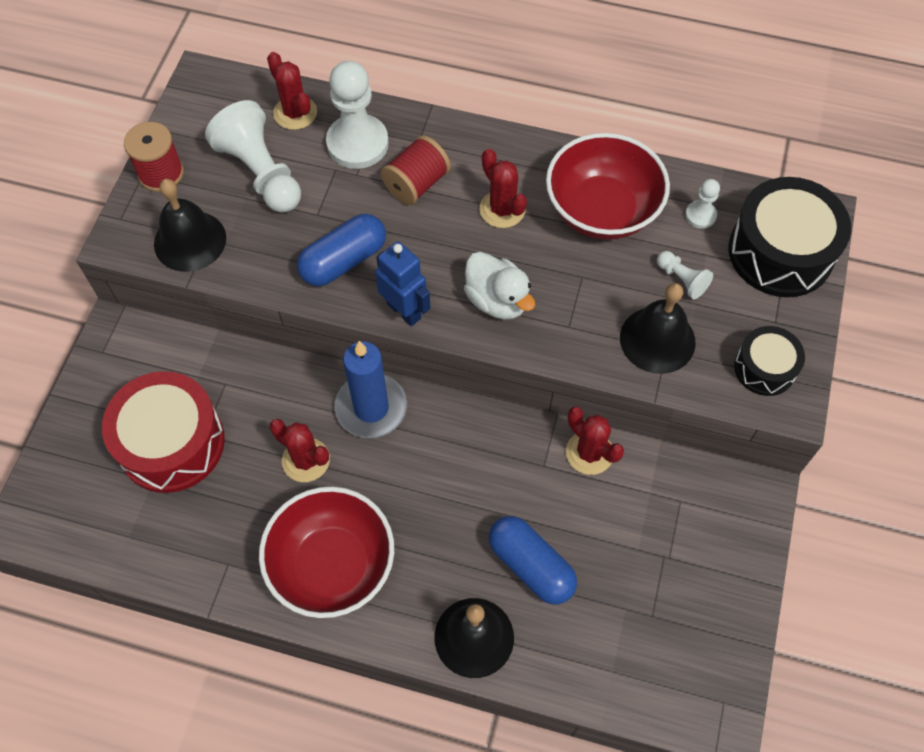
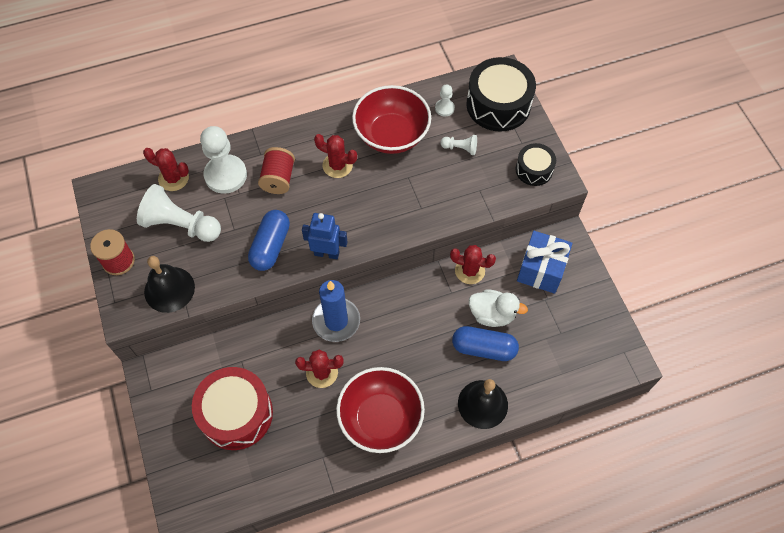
camera: 35 degrees left, 0 degrees up
(497, 300) = (373, 217): white duck -> white duck (492, 314)
(657, 339) = (471, 187): black bell -> none
(689, 513) = (541, 270): none -> blue gift

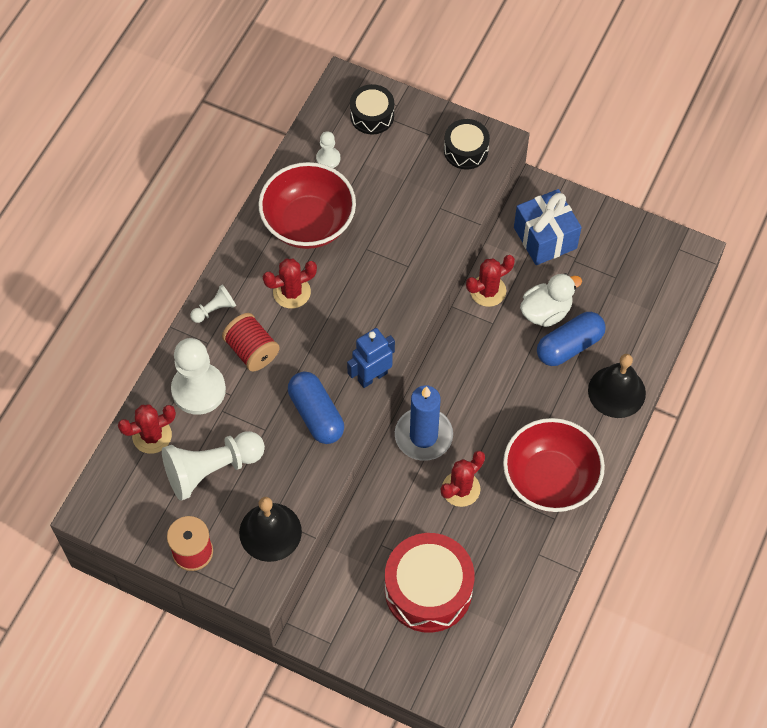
camera: 45 degrees left, 0 degrees up
(460, 148) = (382, 184): white pawn -> white pawn (214, 309)
(498, 105) = (372, 116): black drum -> black drum, size x0.56

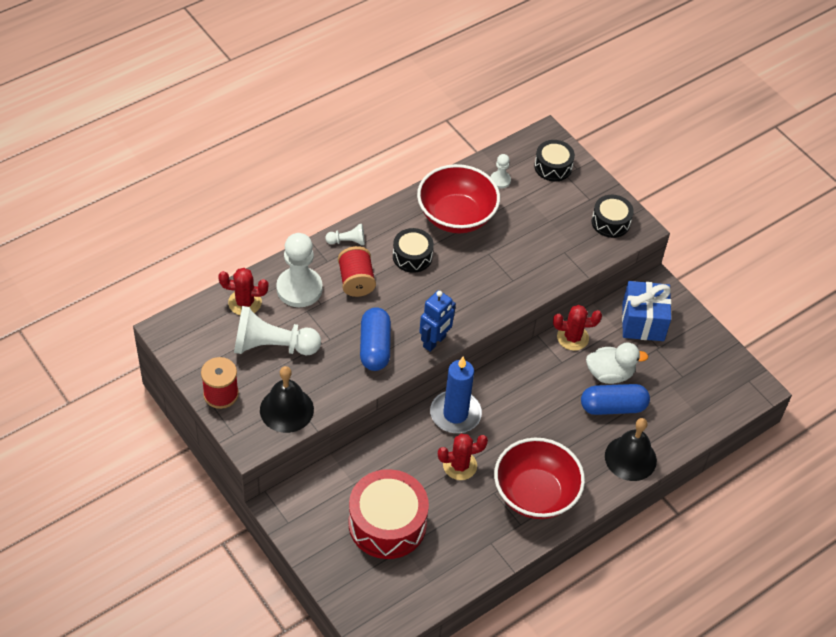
camera: 25 degrees right, 10 degrees down
(291, 292) = (412, 256): red cactus -> black drum
(372, 376) = (434, 342): blue robot -> blue robot turned 135 degrees clockwise

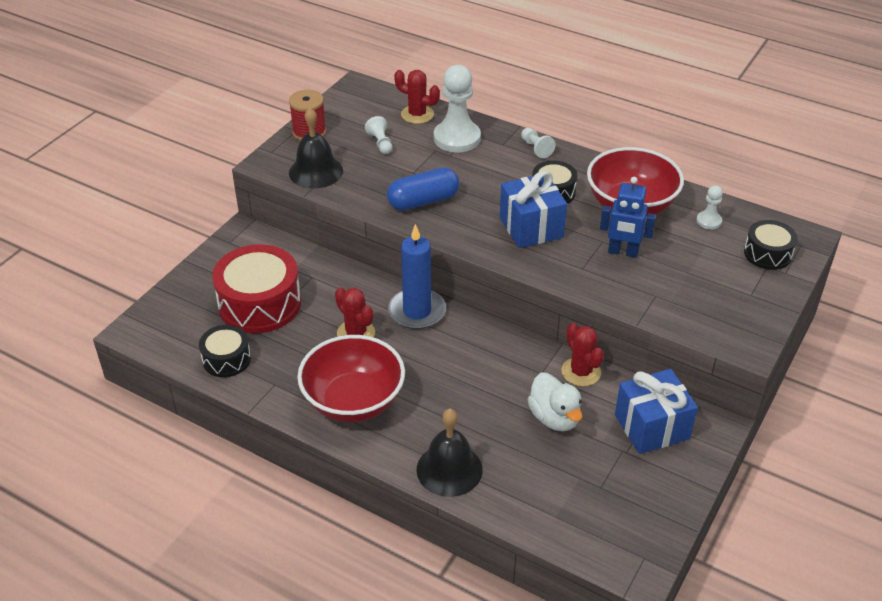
camera: 70 degrees right, 10 degrees down
(245, 302) = (417, 114): red cactus -> red cactus turned 45 degrees counterclockwise
(272, 346) = (380, 143): white pawn -> white pawn, size x0.48
(356, 281) = (493, 167): red spool -> none
(434, 342) = (458, 237): blue robot -> blue robot (623, 252)
(448, 290) = (531, 227): none -> blue gift
(610, 222) = (733, 321): black drum -> black drum (226, 359)
(613, 407) = (510, 433): blue capsule -> none

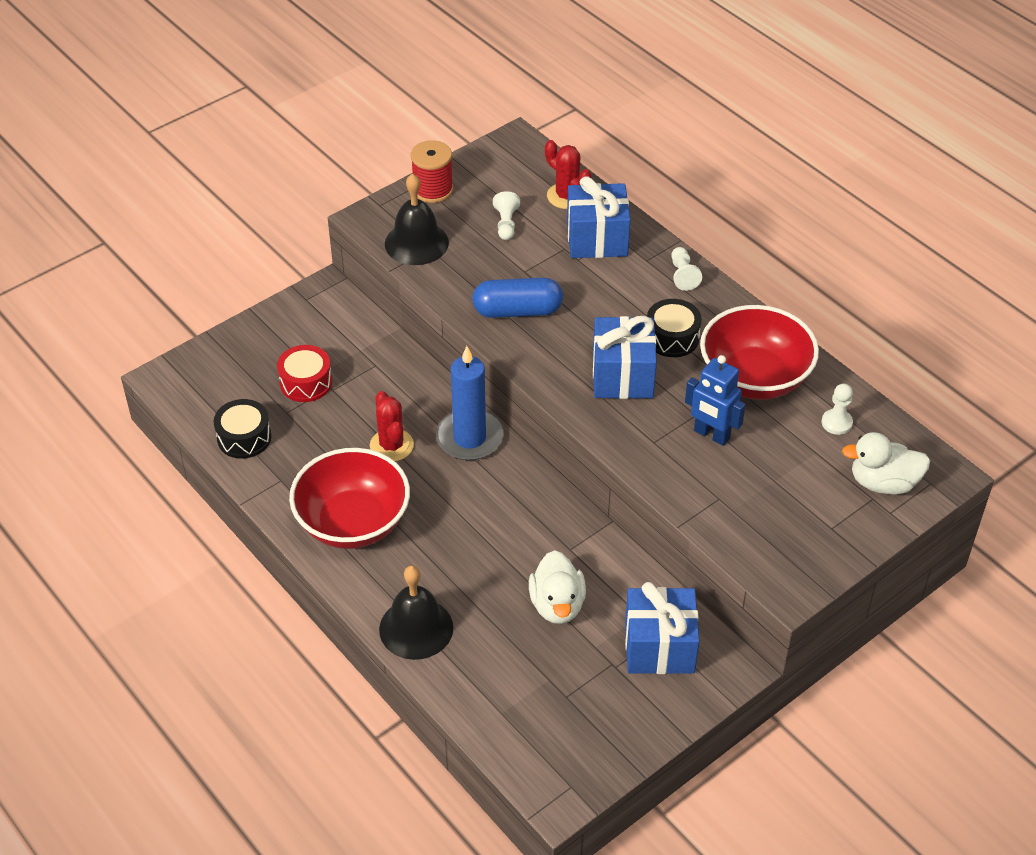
camera: 20 degrees right, 5 degrees up
(260, 304) = (306, 382): red drum -> red drum, size x0.56
(457, 138) = (597, 239): white pawn -> blue gift
(581, 372) = (614, 561): red cactus -> none
(767, 253) = (883, 483): black drum -> white duck

